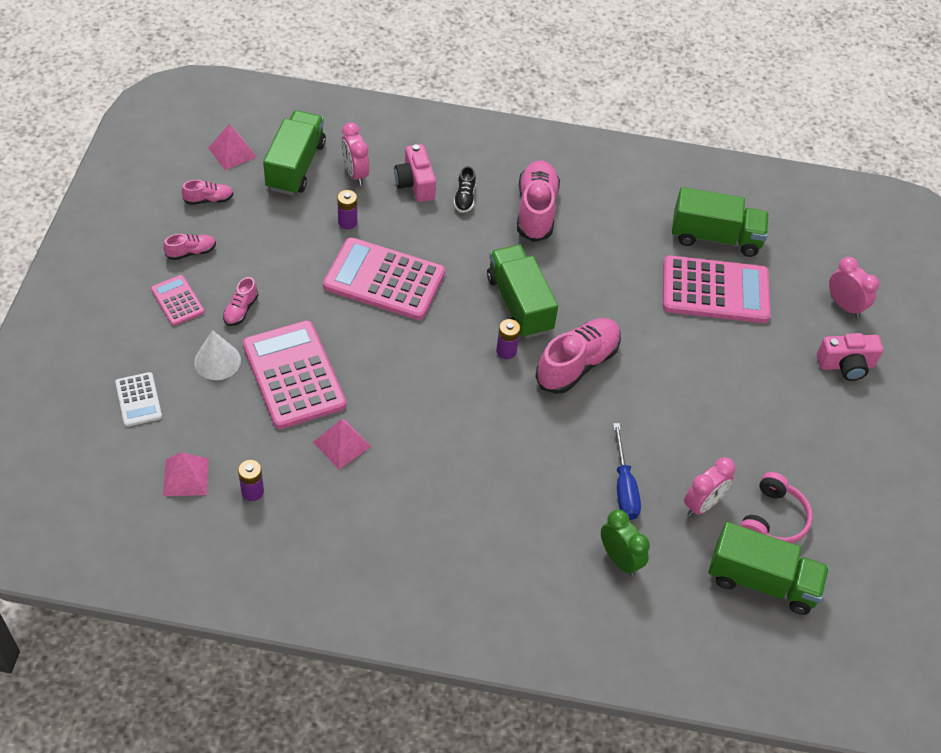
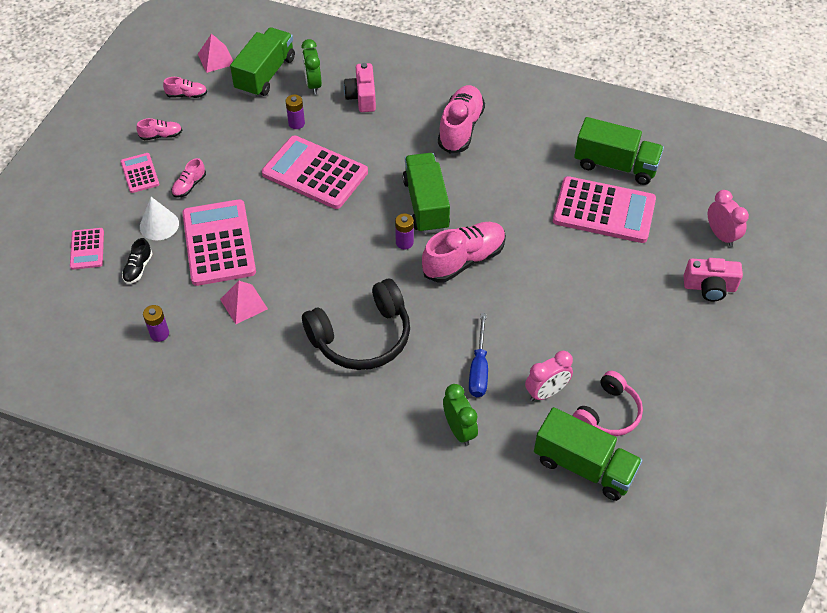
camera: 15 degrees right, 0 degrees up
(138, 400) = (87, 249): white calculator -> pink calculator
(185, 477) = (108, 315): pink pyramid -> none
(355, 173) = (313, 84): pink clock -> green clock
(464, 198) = (401, 112): black shoe -> black shoe (138, 268)
(486, 466) = (362, 337): none -> black headphones

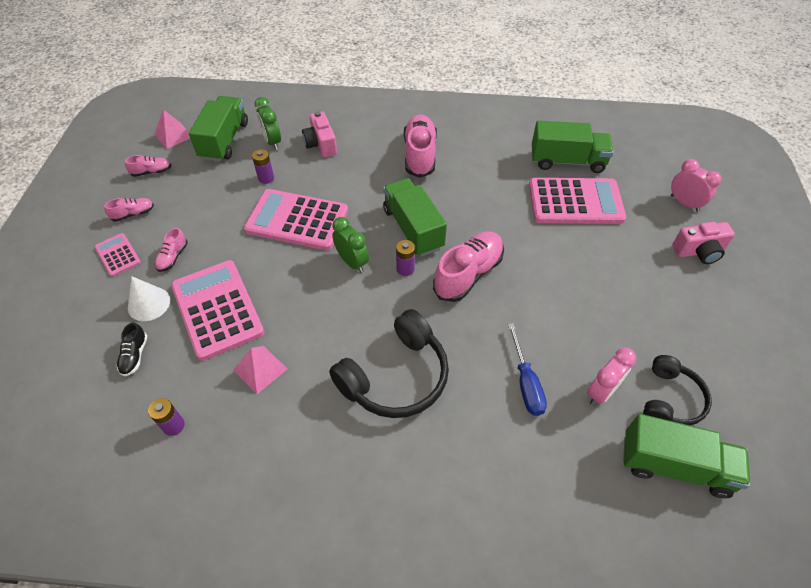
camera: 15 degrees left, 0 degrees up
(87, 249) = (73, 346): pink calculator -> none
(459, 430) = (533, 457): green clock -> green clock (352, 262)
(608, 413) = (670, 399): pink headphones -> black headphones

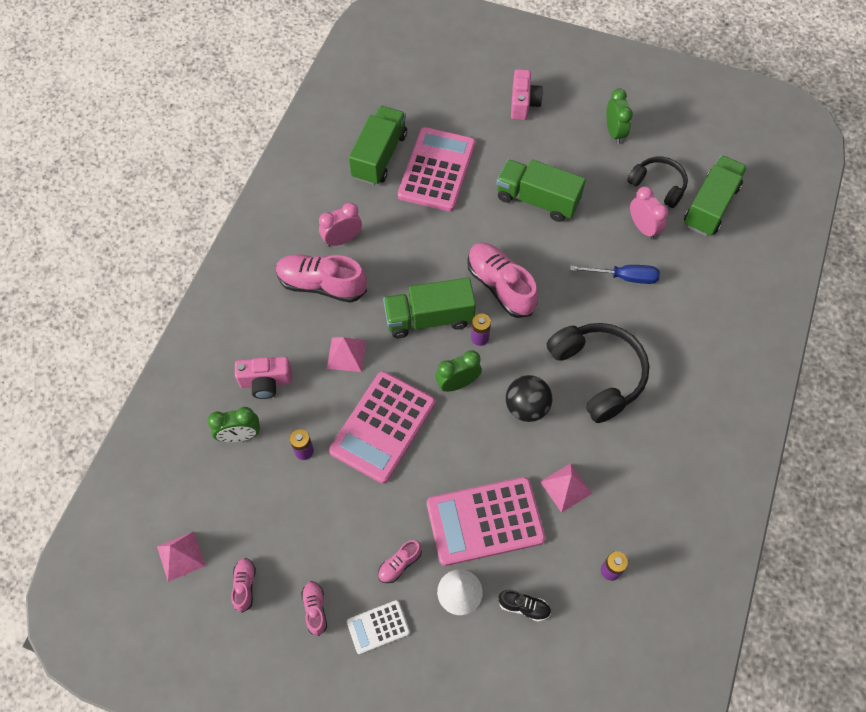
camera: 75 degrees left, 10 degrees up
(118, 255) = (378, 627): pink calculator -> white calculator
(173, 257) = (399, 564): pink shoe -> pink shoe turned 105 degrees clockwise
(224, 140) = (216, 492): green truck -> green truck (537, 200)
(341, 320) = (526, 407): none -> black ball
(359, 183) = (346, 354): none -> pink pyramid
(684, 203) = (465, 88): pink clock -> pink clock (342, 239)
(717, 341) = (614, 132): none -> green clock

